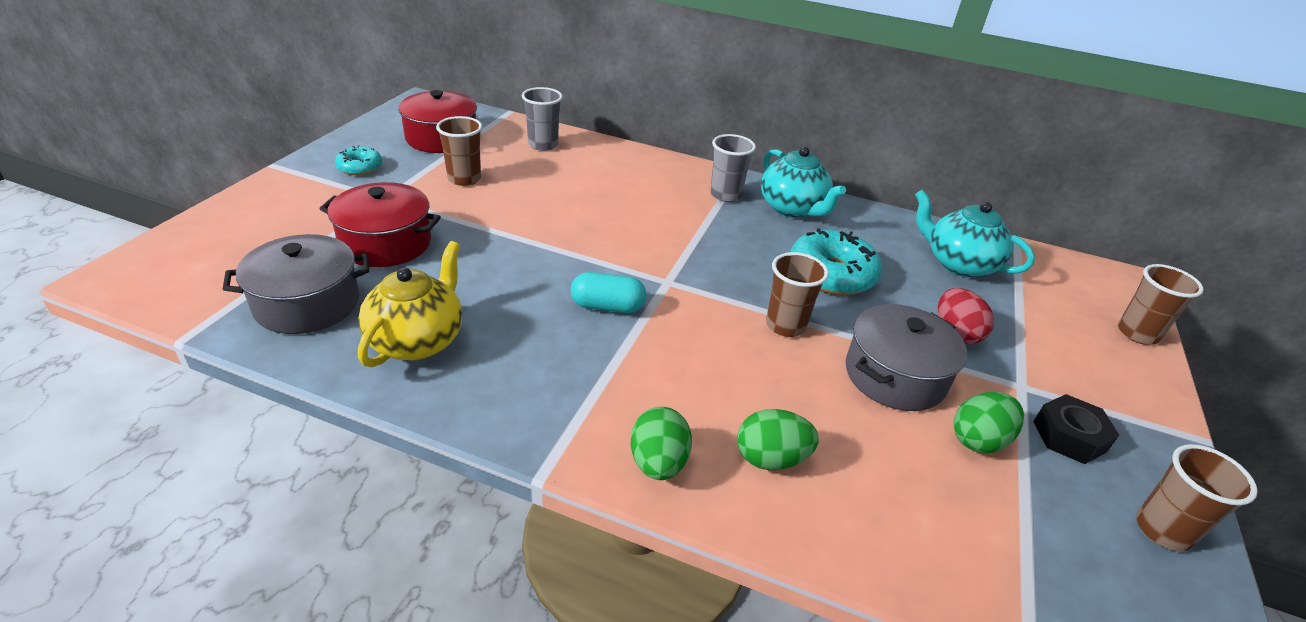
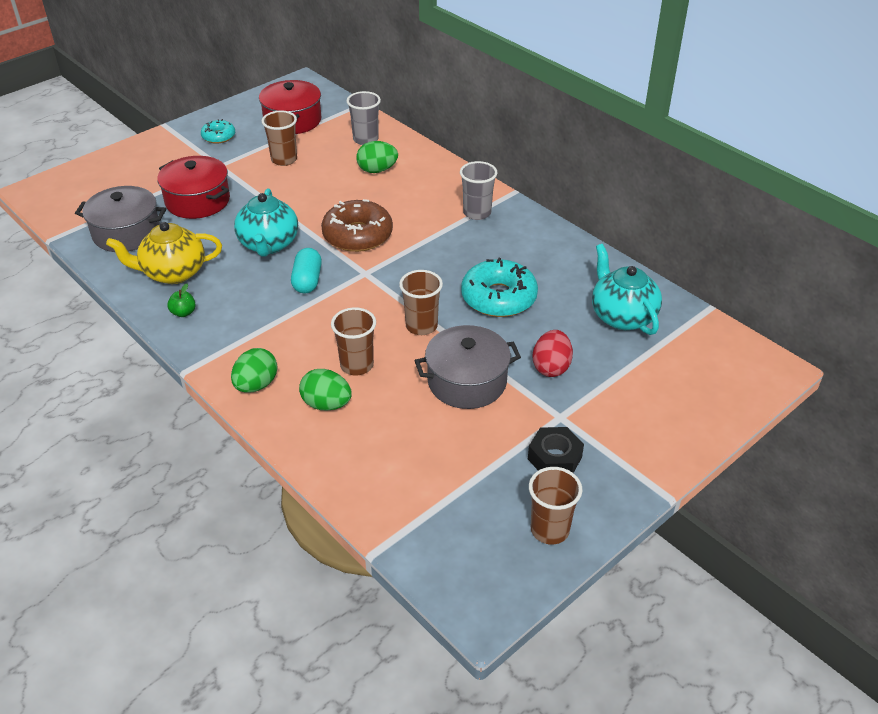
camera: 30 degrees right, 5 degrees up
(417, 340) = (173, 273): yellow teapot -> yellow teapot turned 150 degrees counterclockwise
(474, 391) = (183, 313): none -> green apple
(607, 306) = (307, 280): turquoise capsule -> turquoise capsule turned 60 degrees clockwise
(621, 242) = (357, 235): none -> brown donut
(792, 208) = (523, 237): turquoise teapot -> turquoise teapot (269, 244)
(978, 440) = (481, 438): green egg -> green egg (377, 170)
(1137, 333) = (718, 411): brown cup -> brown cup (357, 365)

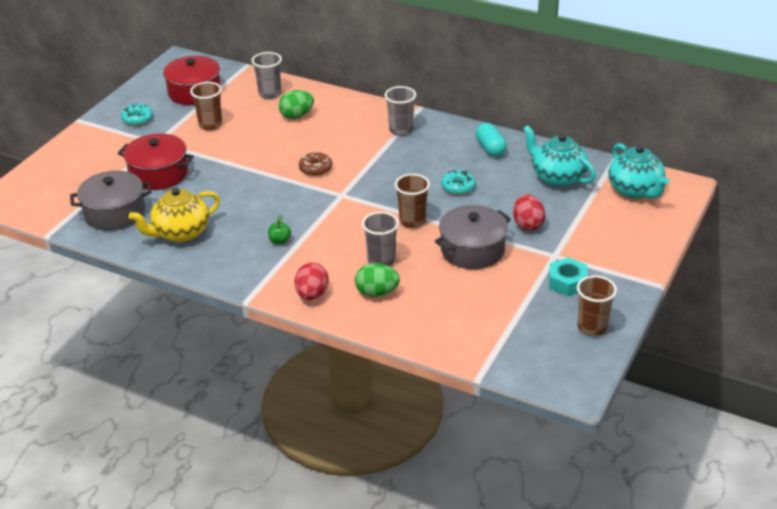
camera: 20 degrees left, 5 degrees down
(183, 313) = (213, 260): green apple -> green apple (280, 241)
(256, 385) = (312, 294): green egg -> red egg
(269, 244) = (246, 193): turquoise teapot -> turquoise teapot (635, 190)
(307, 280) = (298, 211): turquoise capsule -> turquoise capsule (490, 148)
(357, 235) = (315, 168): brown donut -> brown donut, size x0.55
(357, 365) = (381, 261): brown cup -> grey cup
(498, 298) = (458, 187): turquoise donut -> turquoise donut, size x0.55
(554, 458) = (567, 282): black nut -> turquoise nut

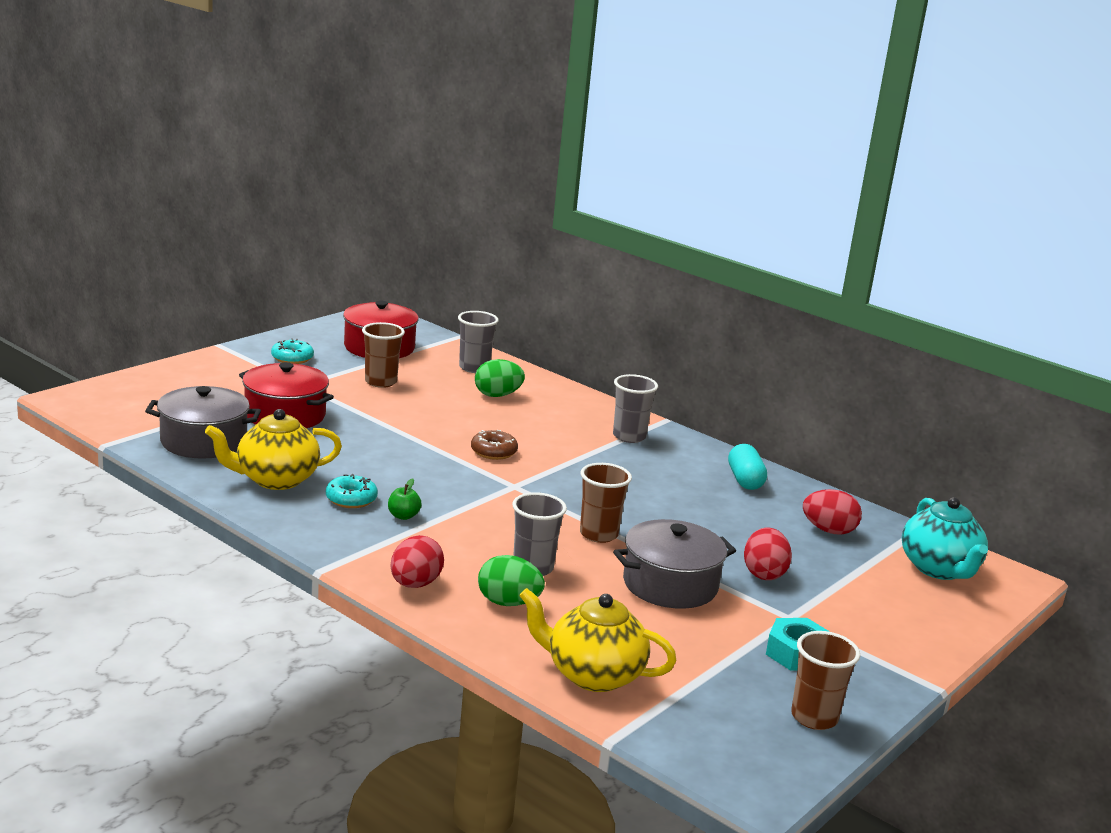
camera: 10 degrees right, 15 degrees down
(450, 333) = (593, 675): none -> yellow teapot
(458, 187) = (681, 511): turquoise donut -> turquoise donut (351, 499)
(557, 177) = (828, 530): turquoise teapot -> red egg

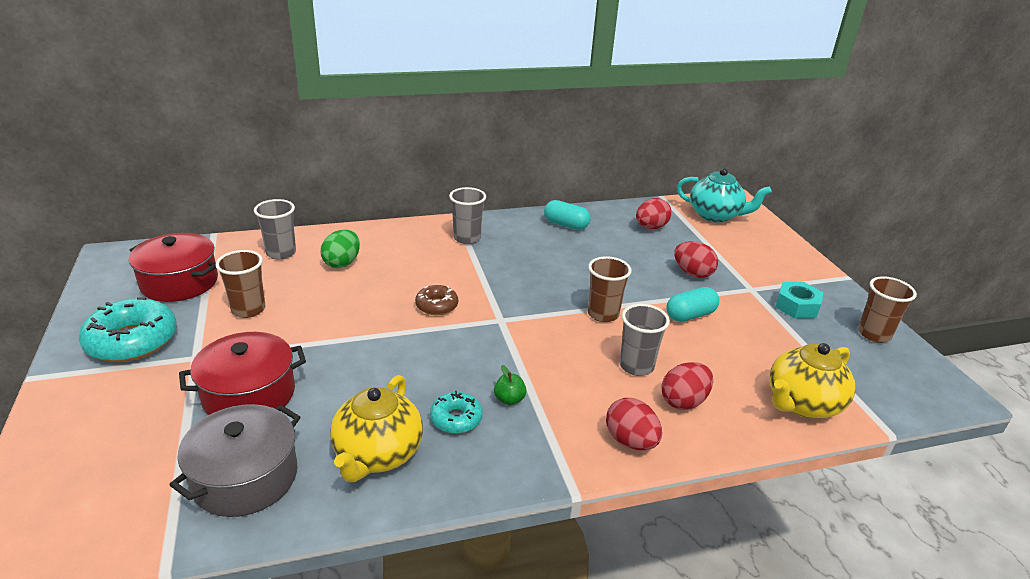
camera: 55 degrees left, 10 degrees up
(292, 358) = (132, 341): turquoise donut -> turquoise donut, size x1.83
(508, 603) = (683, 401): green egg -> red egg
(670, 585) = (690, 315): grey pot -> turquoise capsule

